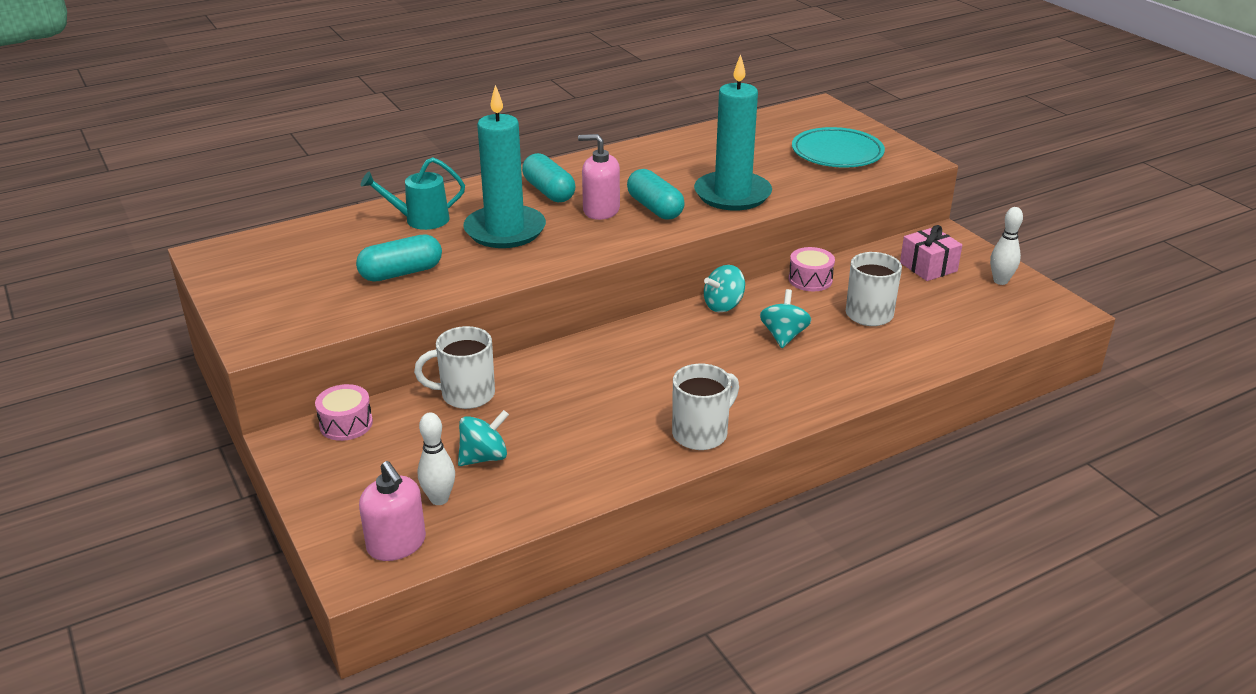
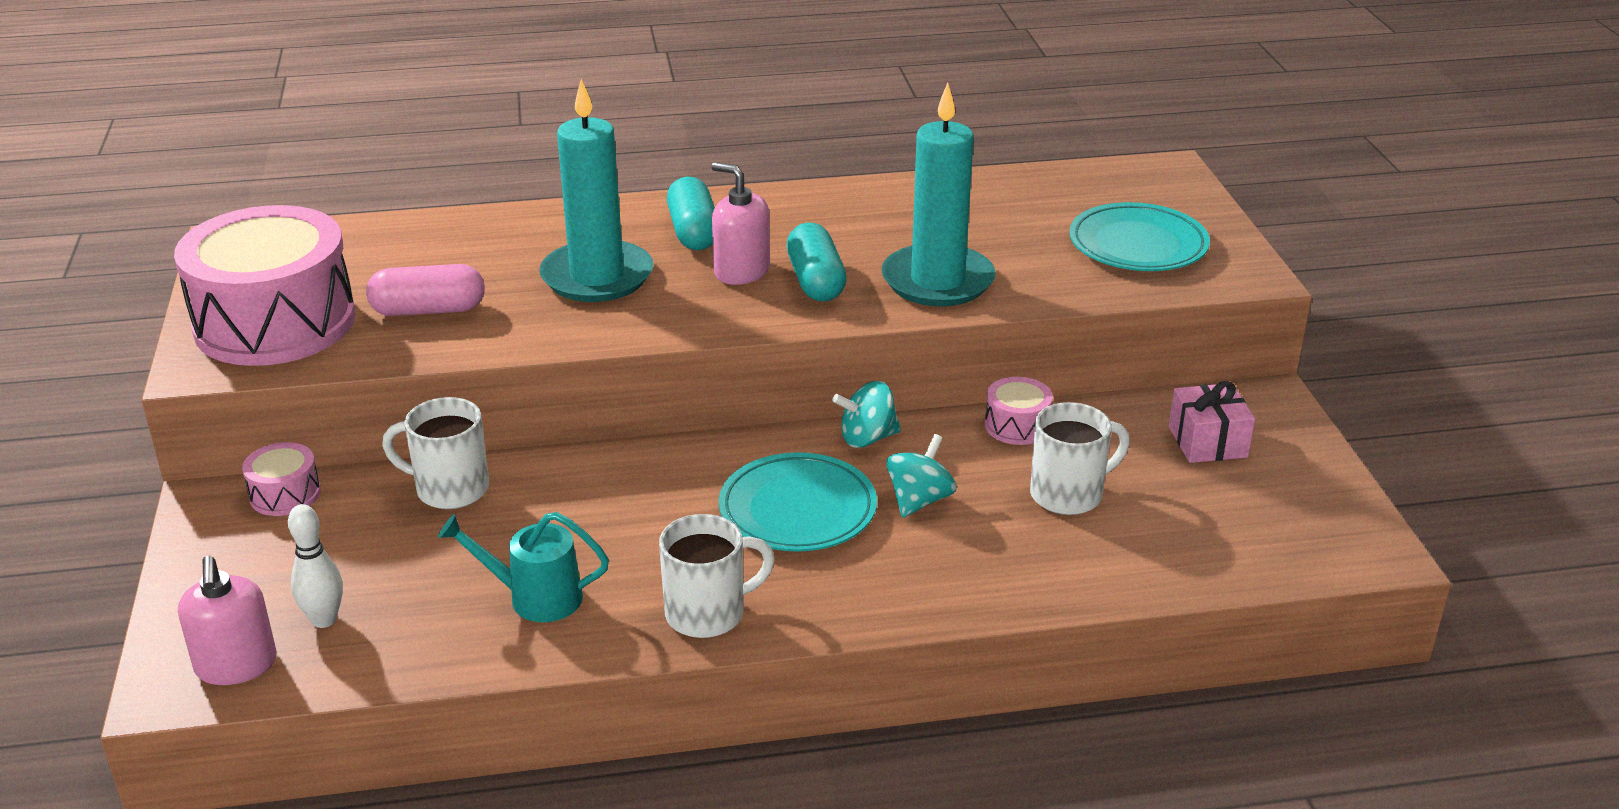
camera: 20 degrees right, 0 degrees up
(291, 302) = (275, 323): none -> pink drum
(401, 273) = (428, 310): turquoise capsule -> pink capsule
(420, 220) = (503, 243): turquoise watering can -> turquoise watering can (534, 598)
(484, 457) = (414, 578): turquoise spinning top -> none
(711, 358) = (797, 510): none -> turquoise plate
(1000, 281) = (1305, 486): white bowling pin -> none

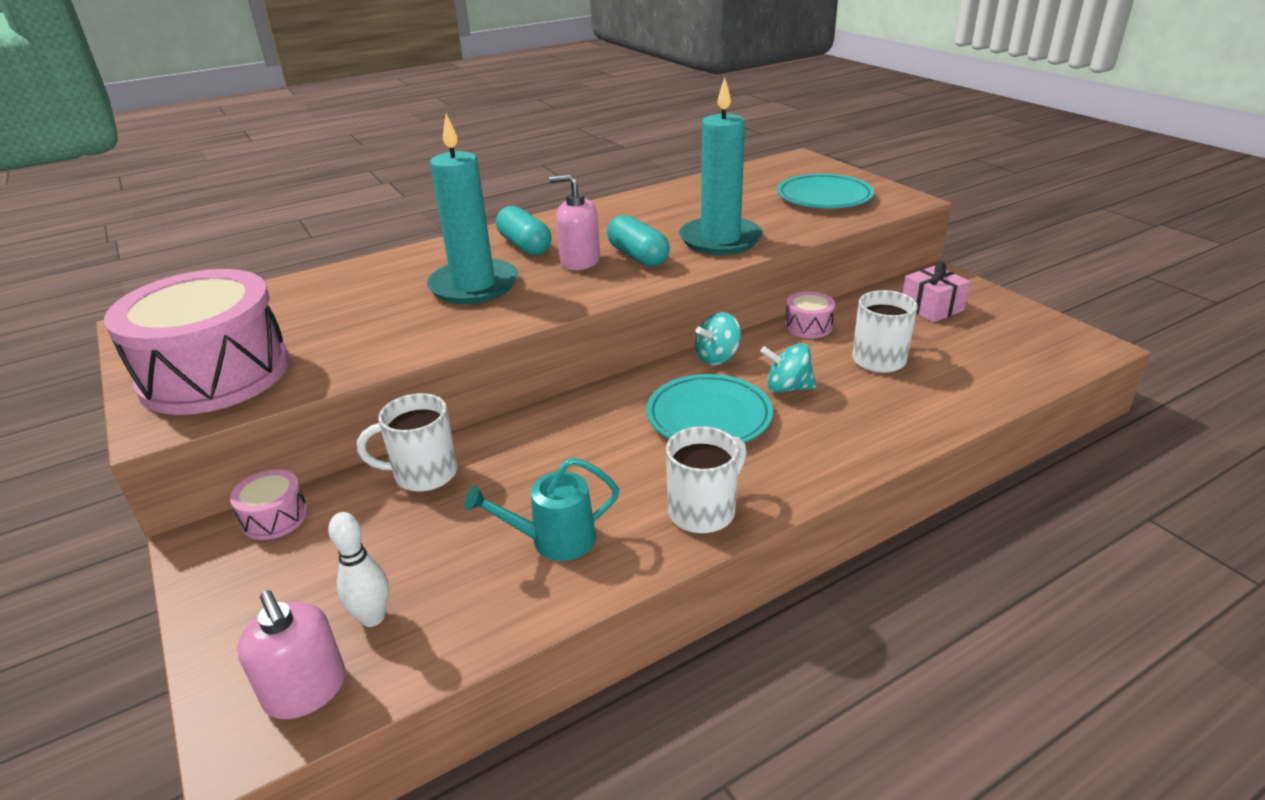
camera: 20 degrees left, 0 degrees up
(428, 310) = (350, 335): pink capsule -> none
(919, 500) = (787, 388): turquoise spinning top -> turquoise spinning top turned 90 degrees counterclockwise

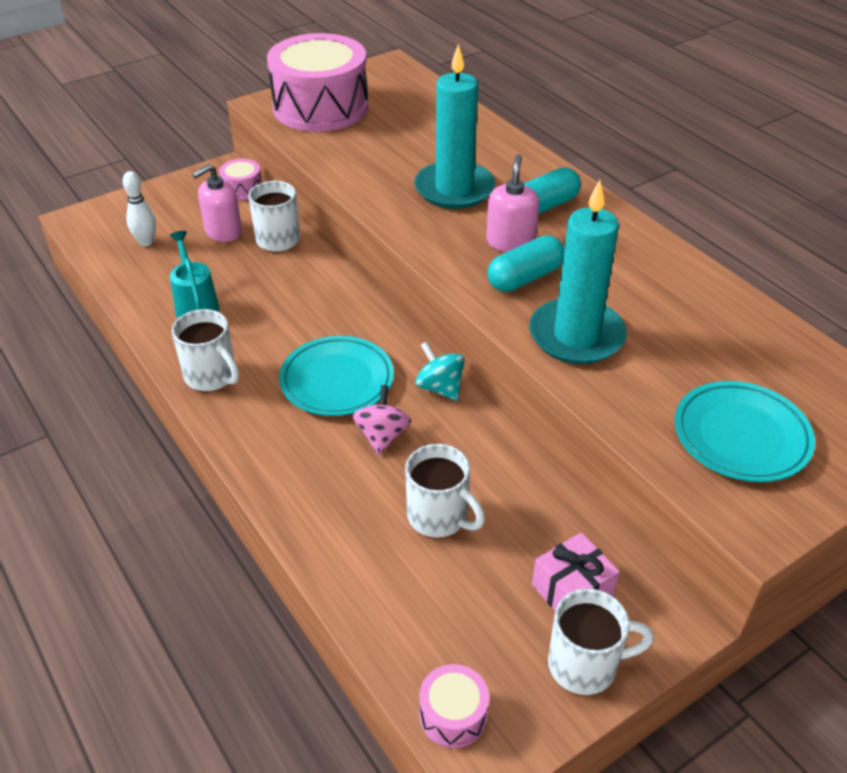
camera: 85 degrees right, 10 degrees up
(306, 690) = (101, 230): pink soap dispenser -> pink soap dispenser (223, 231)
(787, 388) = (382, 436): turquoise spinning top -> pink spinning top
(808, 326) = (511, 462): pink drum -> pink drum (453, 715)
(993, 306) = (585, 665): none -> white mug

